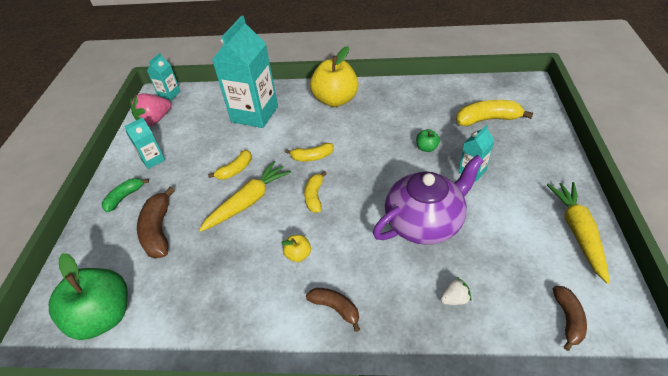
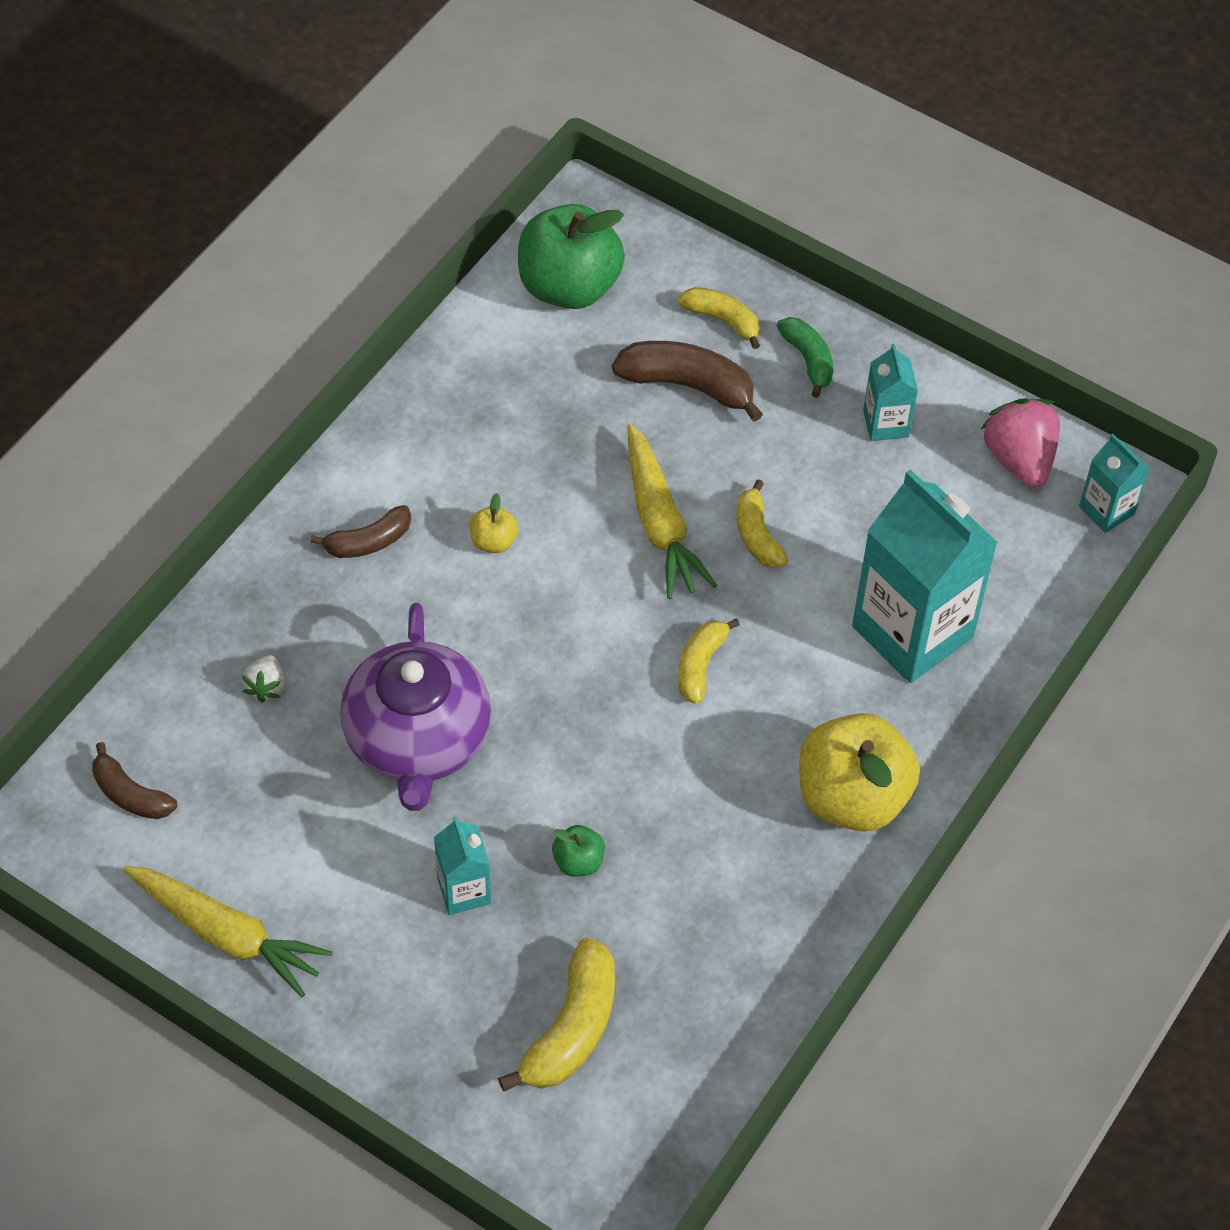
camera: 115 degrees right, 10 degrees up
(314, 196) = (597, 620): yellow banana -> yellow banana (722, 320)

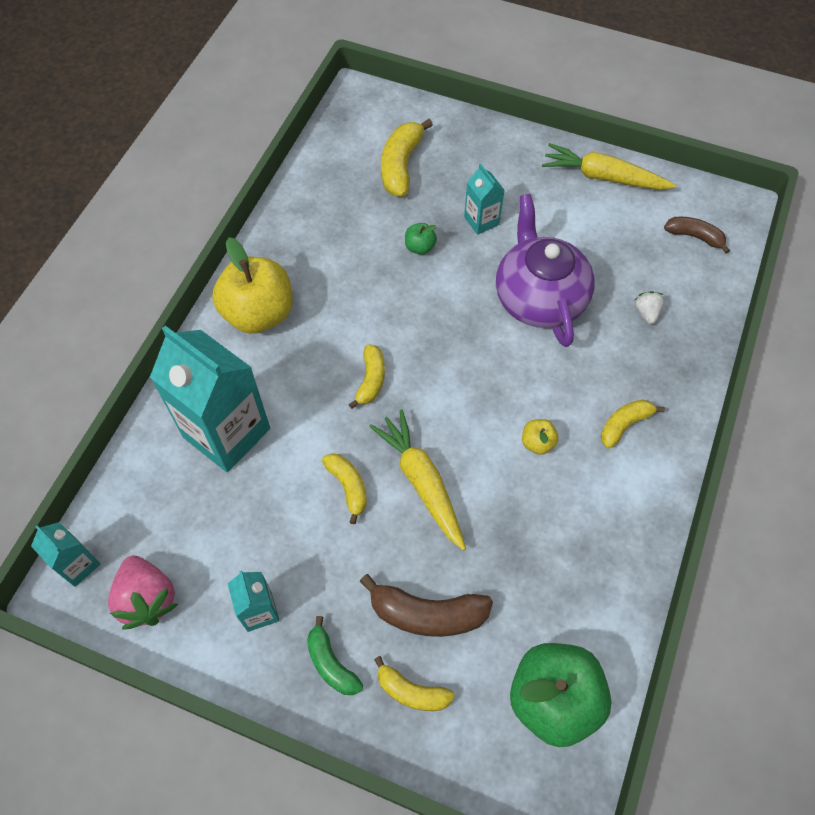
camera: 170 degrees right, 5 degrees up
(368, 542) = (624, 425): brown banana -> yellow banana

